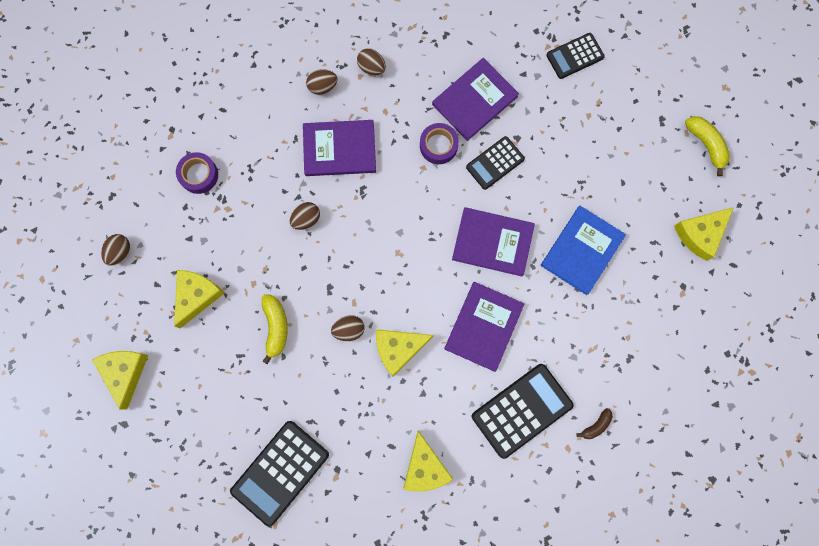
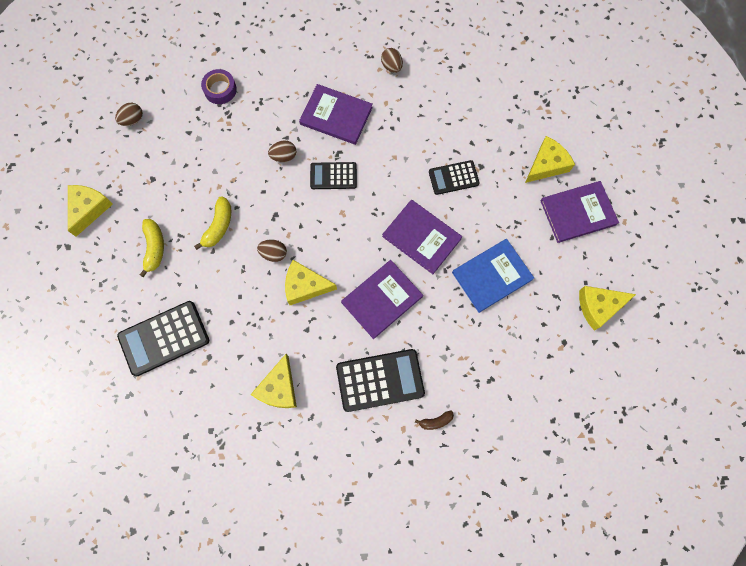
camera: 25 degrees right, 5 degrees down
(197, 296) = (172, 176): yellow cheese -> yellow cheese (546, 165)
(322, 86) = (346, 65): brown egg -> none
(438, 146) = (415, 146): purple tape -> none
(474, 100) = (460, 124): purple book -> purple book (577, 212)
(575, 56) = (558, 124): black calculator -> black calculator (333, 176)
(706, 145) = (637, 238): yellow banana -> yellow banana (154, 248)

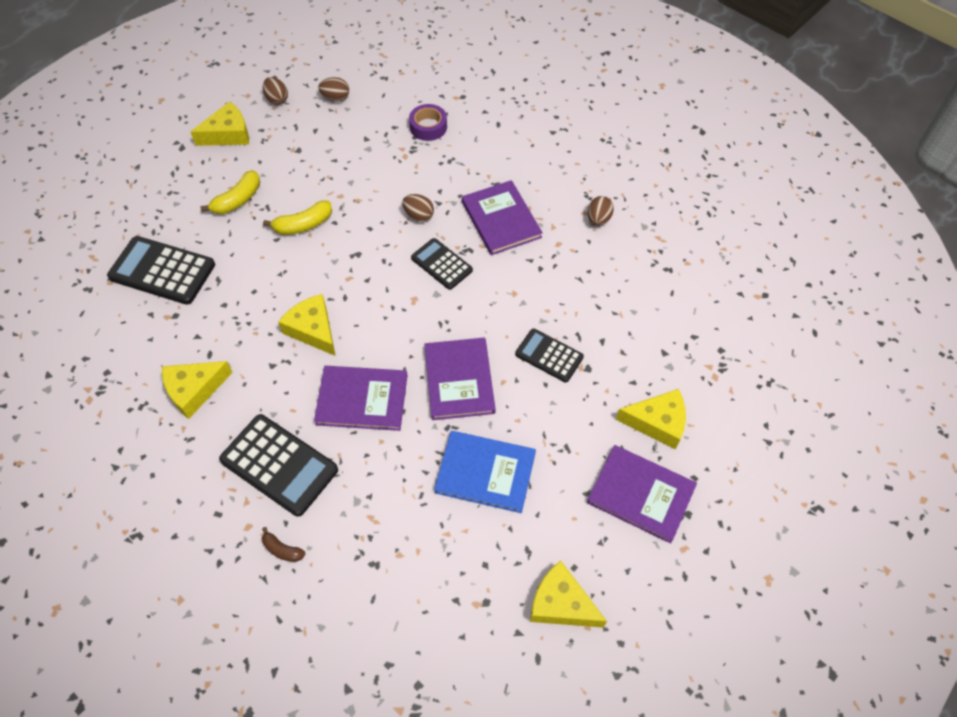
camera: 45 degrees right, 15 degrees down
(274, 253) = (319, 282): brown egg -> brown egg (277, 99)

